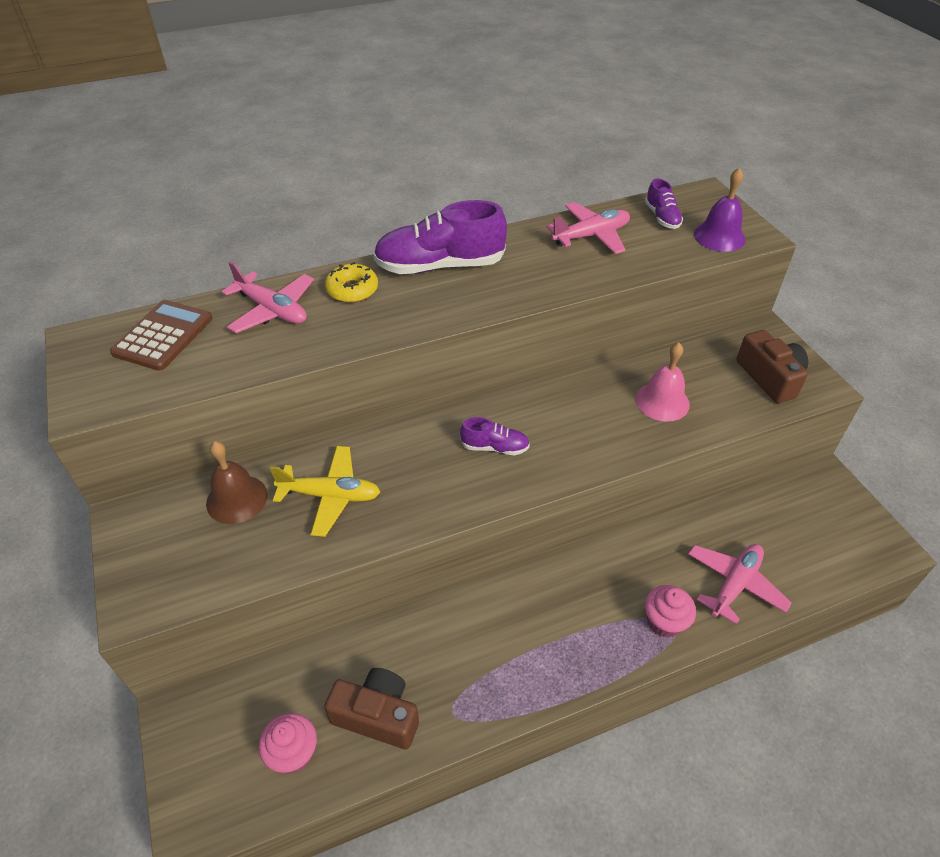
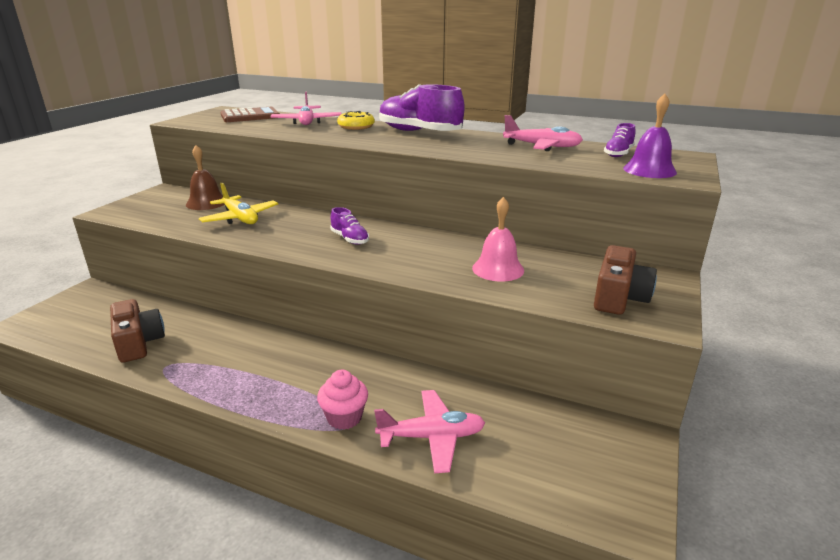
camera: 45 degrees right, 20 degrees down
(293, 753) = (88, 330): pink cupcake -> none

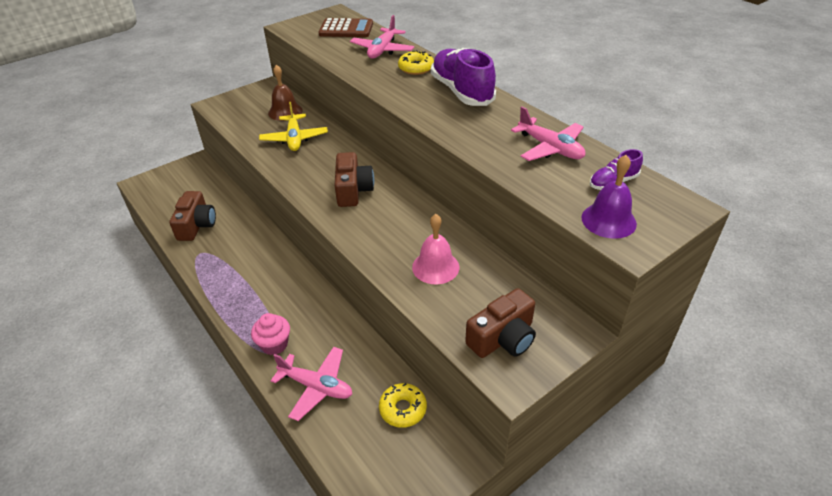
camera: 30 degrees right, 15 degrees up
(350, 239) = (353, 190): purple shoe -> brown camera
(541, 420) = (403, 409): none -> yellow donut

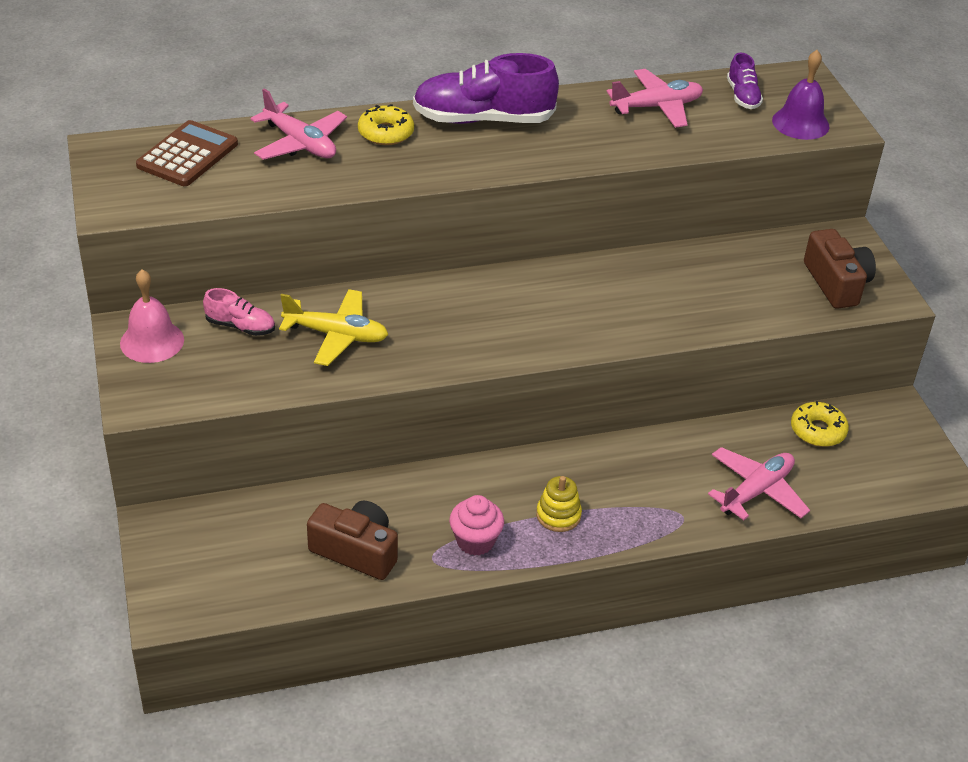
camera: 70 degrees left, 0 degrees up
(252, 292) = (558, 515): none -> yellow stacking toy
(274, 344) = (670, 513): pink cupcake -> pink cupcake (475, 541)
(285, 111) = (241, 326): brown bell -> pink shoe
(353, 190) = (515, 313): brown camera -> none
(435, 267) = (708, 292): pink bell -> pink bell (152, 341)

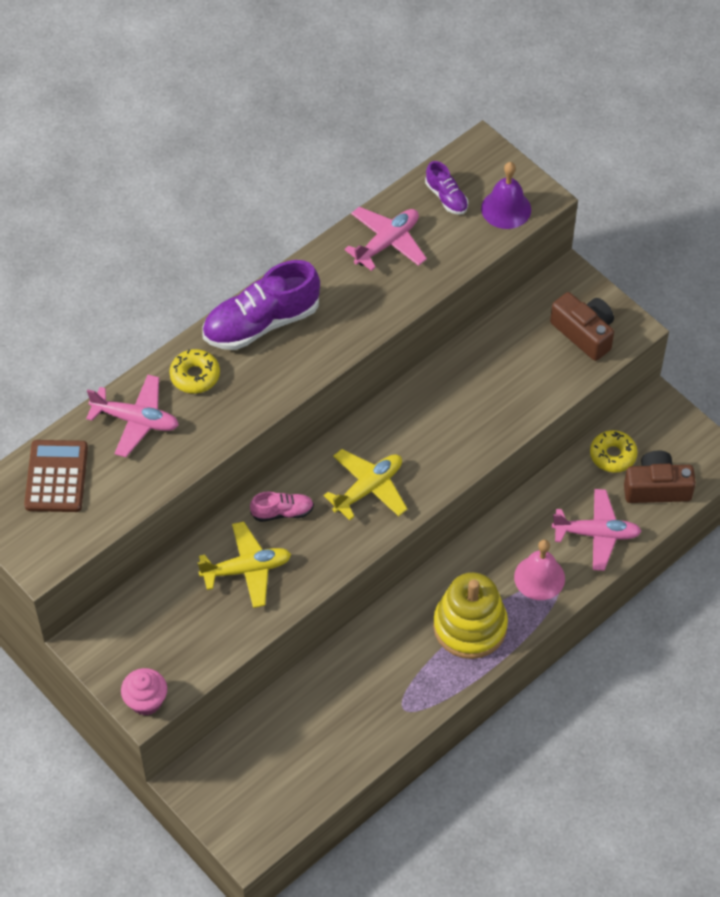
camera: 25 degrees left, 15 degrees up
(152, 341) = (112, 645): pink bell -> pink bell (539, 577)
(241, 326) = (169, 597): pink shoe -> pink shoe (282, 512)
(356, 551) = (346, 730): brown camera -> brown camera (656, 488)
(475, 541) = (425, 678): pink cupcake -> pink cupcake (146, 701)
(513, 320) = (368, 488): none -> yellow plane
(558, 515) = (470, 626): yellow stacking toy -> yellow stacking toy, size x2.02
(756, 491) = (596, 534): pink plane -> pink plane turned 75 degrees clockwise

